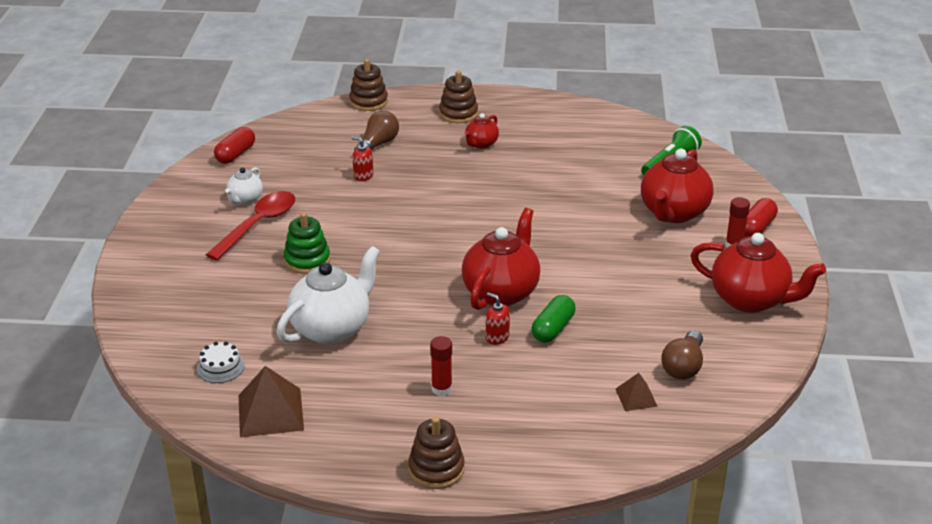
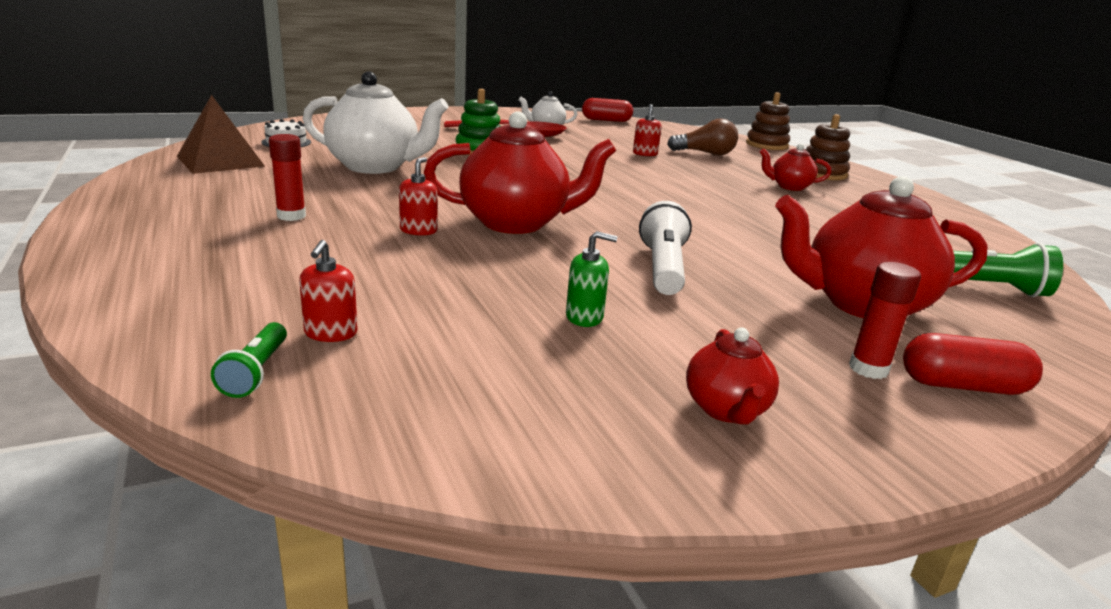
camera: 60 degrees right, 10 degrees down
(436, 469) = (121, 229): brown stacking toy -> none
(553, 329) = (465, 257): green capsule -> none
(600, 259) = (663, 268): none -> white flashlight
(636, 397) = (330, 333): brown pyramid -> red soap dispenser
(651, 309) = (584, 317): none -> green soap dispenser
(668, 426) = (256, 372): none -> green flashlight
(683, 366) = (447, 365): brown light bulb -> none
(750, 300) = (726, 409): red teapot -> red teapot, size x0.51

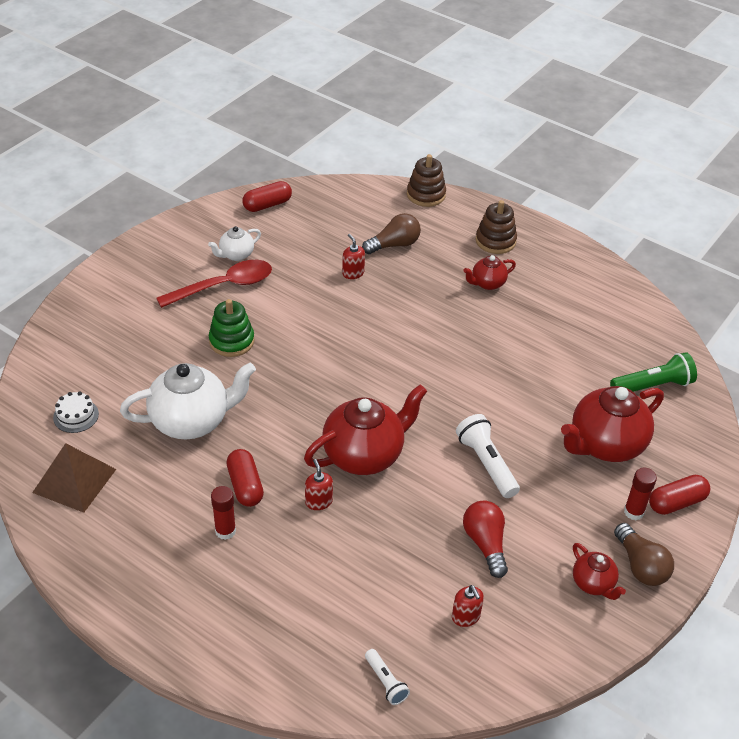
camera: 30 degrees left, 20 degrees up
(256, 372) = (386, 682): green flashlight -> white flashlight
(330, 333) = (384, 634): red soap dispenser -> red soap dispenser (466, 617)
(360, 203) = (245, 486): none -> red capsule
(584, 317) = (485, 544): green soap dispenser -> red light bulb
(840, 423) = (640, 565): none -> brown light bulb

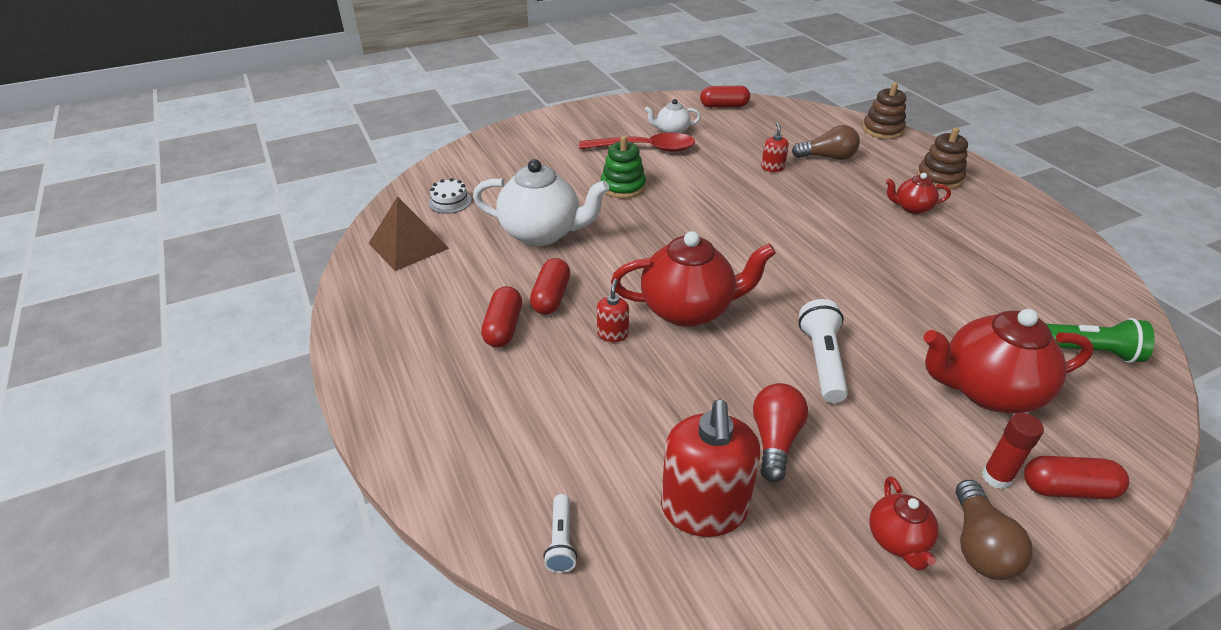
camera: 30 degrees right, 5 degrees down
(225, 531) = (503, 327): red glue stick -> red capsule
(466, 617) = (704, 509): red soap dispenser -> red soap dispenser, size x2.16

